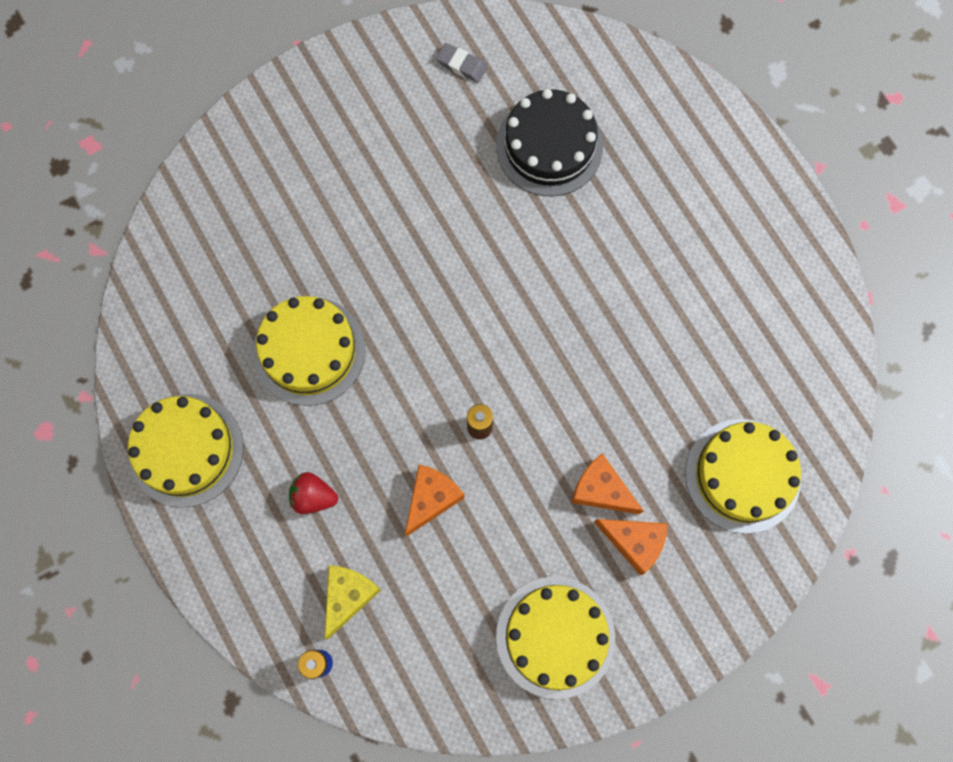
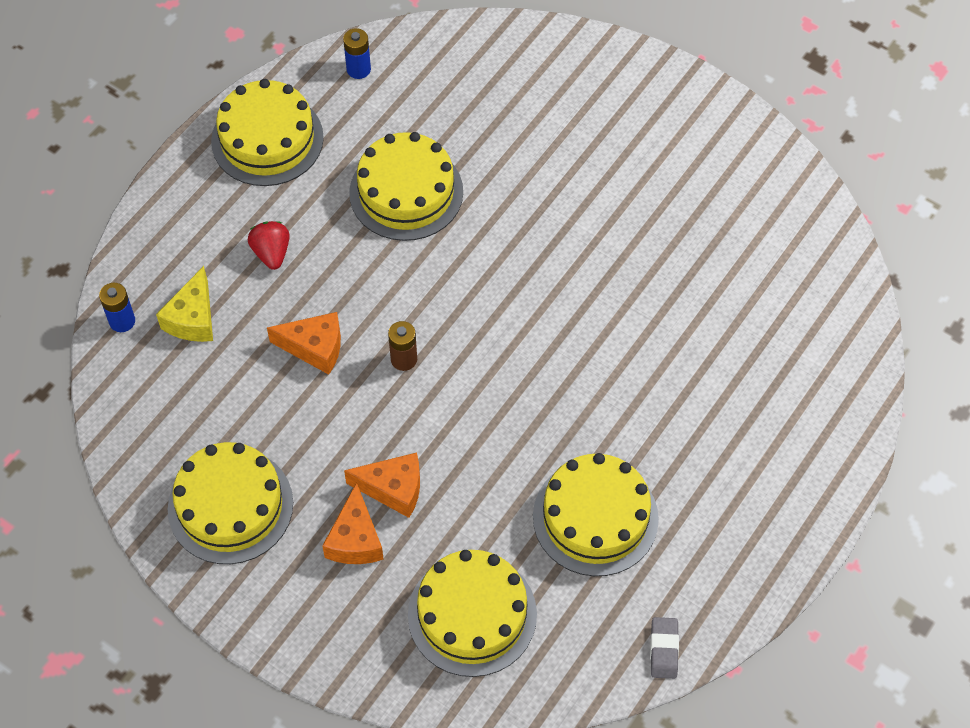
camera: 65 degrees right, 15 degrees down
(152, 335) = (358, 69): none -> blue battery
(348, 596) = (193, 318): yellow cheese -> yellow cheese turned 105 degrees clockwise
(461, 65) = (761, 196): grey eraser -> grey eraser (664, 649)
(549, 146) = (723, 304): black cake -> none
(601, 490) = (393, 489): orange cheese -> orange cheese turned 90 degrees clockwise
(698, 338) = (595, 517): none -> yellow cake

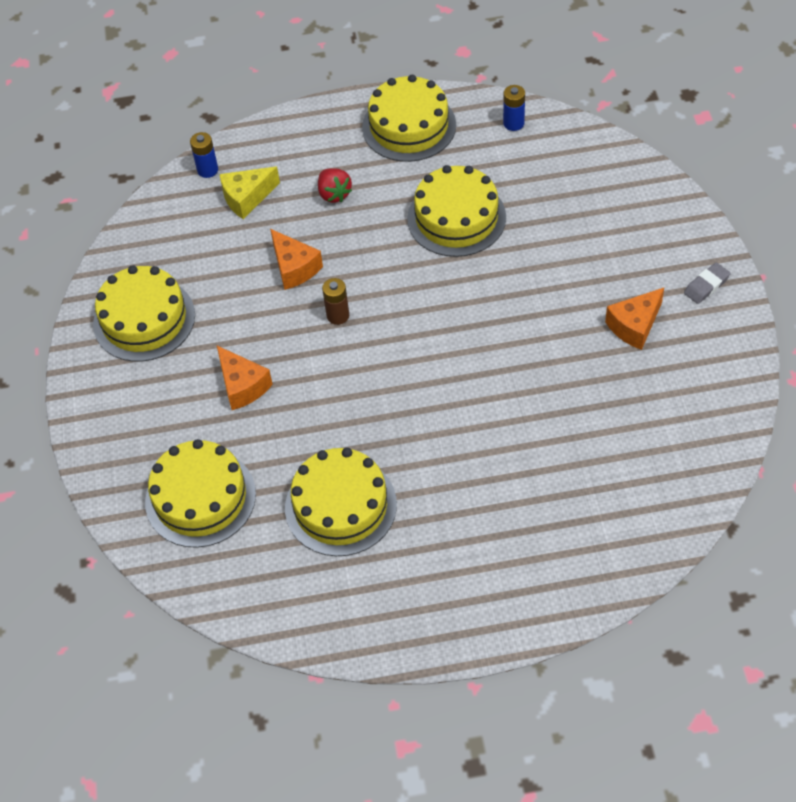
camera: 50 degrees right, 5 degrees down
(271, 253) = (334, 194): red strawberry -> red strawberry turned 120 degrees clockwise
(355, 539) = (187, 396): orange cheese -> orange cheese (634, 326)
(664, 649) = (286, 623): grey eraser -> grey eraser (706, 286)

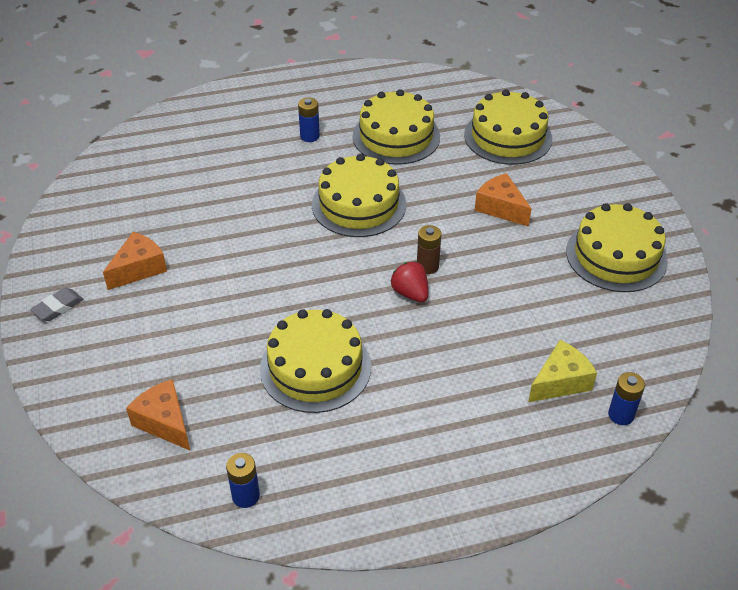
camera: 170 degrees right, 10 degrees down
(294, 268) = (483, 308): orange cheese -> orange cheese (164, 422)
(334, 194) = (460, 390): red strawberry -> red strawberry (410, 293)
(409, 126) = (383, 486): yellow cake -> yellow cake (359, 204)
(451, 512) = (310, 136): none -> blue battery

